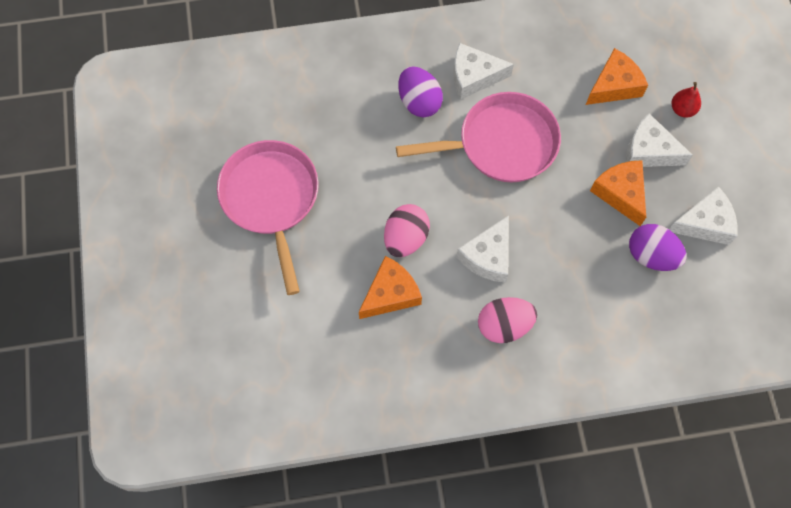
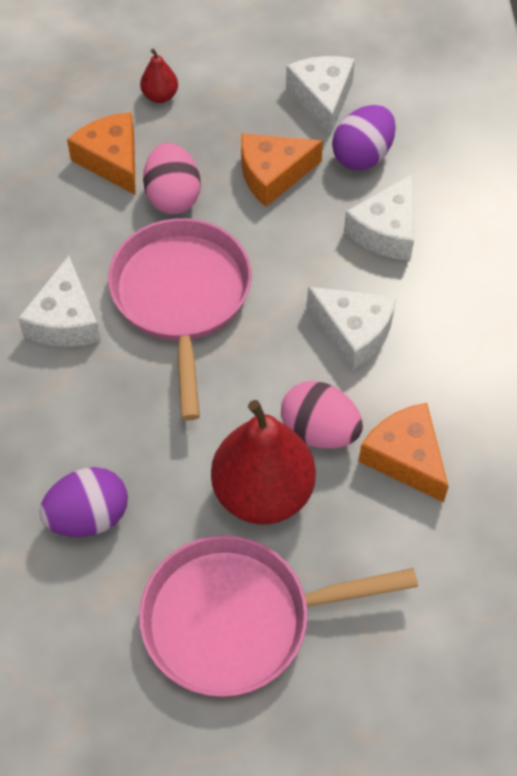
camera: 85 degrees left, 10 degrees down
(357, 207) = (263, 492): none -> red pear
(419, 102) = (95, 395): purple egg -> purple egg (88, 517)
(504, 325) = (455, 323): pink egg -> pink egg (173, 197)
(649, 151) = (215, 137): white cheese -> white cheese (386, 231)

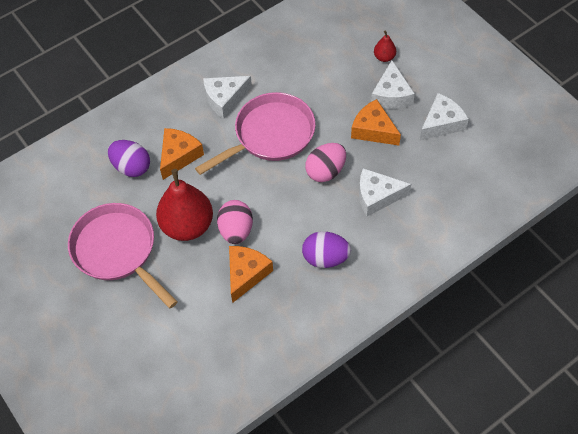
camera: 60 degrees right, 0 degrees up
(112, 160) = (328, 62): orange cheese -> orange cheese (179, 156)
(173, 197) = (326, 98): pink egg -> pink egg (325, 171)
(354, 332) = (303, 215): white cheese -> white cheese (391, 95)
(362, 156) = (417, 161): purple egg -> purple egg (325, 258)

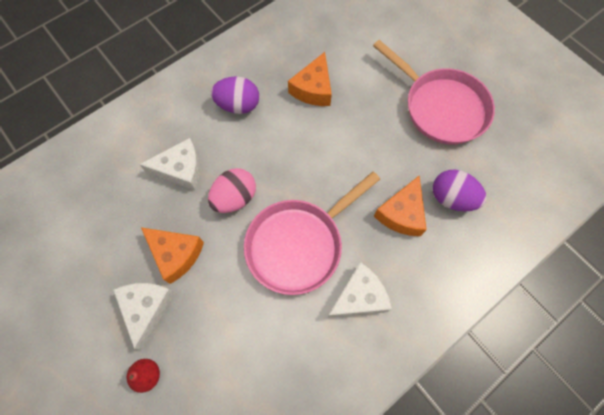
camera: 175 degrees right, 10 degrees up
(187, 226) = (377, 133): red pear -> none
(236, 230) = (327, 130): pink egg -> none
(442, 123) = (92, 266): white cheese -> none

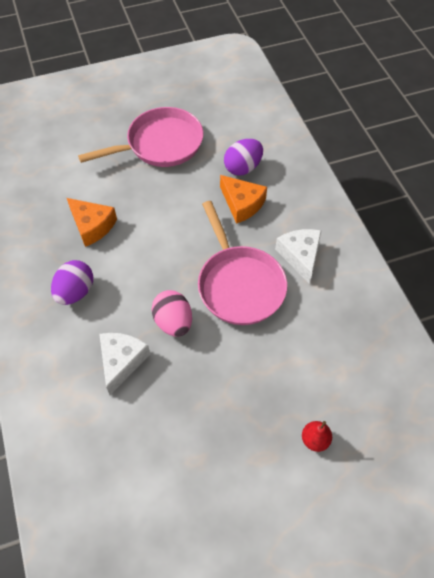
camera: 70 degrees left, 10 degrees down
(147, 308) = (252, 426): white cheese -> none
(176, 254) = (209, 388): orange cheese -> none

